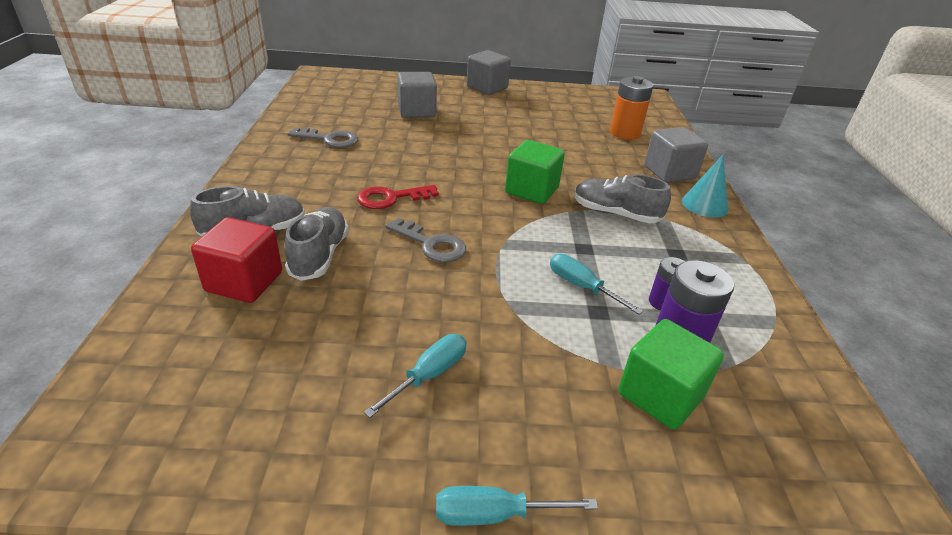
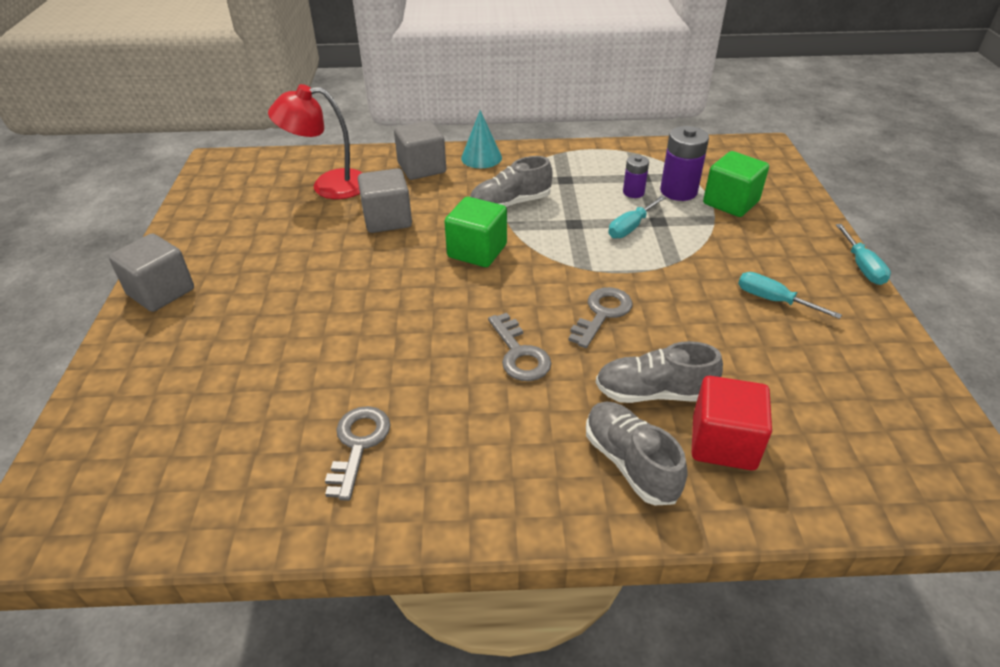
camera: 90 degrees left, 5 degrees up
(391, 198) = (519, 354): red key -> grey key
(417, 111) = (250, 359): grey cube -> grey cube (387, 219)
(615, 214) = (510, 204): grey shoe -> grey shoe turned 45 degrees clockwise
(625, 133) = (329, 185): orange battery -> red lamp

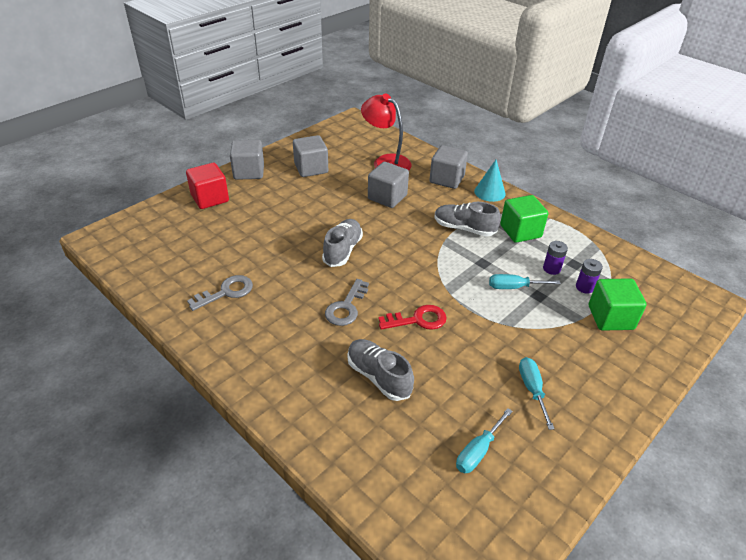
camera: 45 degrees right, 0 degrees up
(245, 240) = (311, 168): none -> grey cube
(477, 251) = (406, 242): green cube -> green cube (520, 231)
(602, 313) = (418, 320): grey key -> red key
(630, 463) = (315, 395): grey shoe -> grey shoe (343, 250)
(678, 191) = (584, 287): purple battery -> purple battery, size x0.58
(723, 443) = (372, 428): red cube -> red cube (210, 198)
(862, 266) = (637, 420): turquoise screwdriver -> turquoise screwdriver (478, 451)

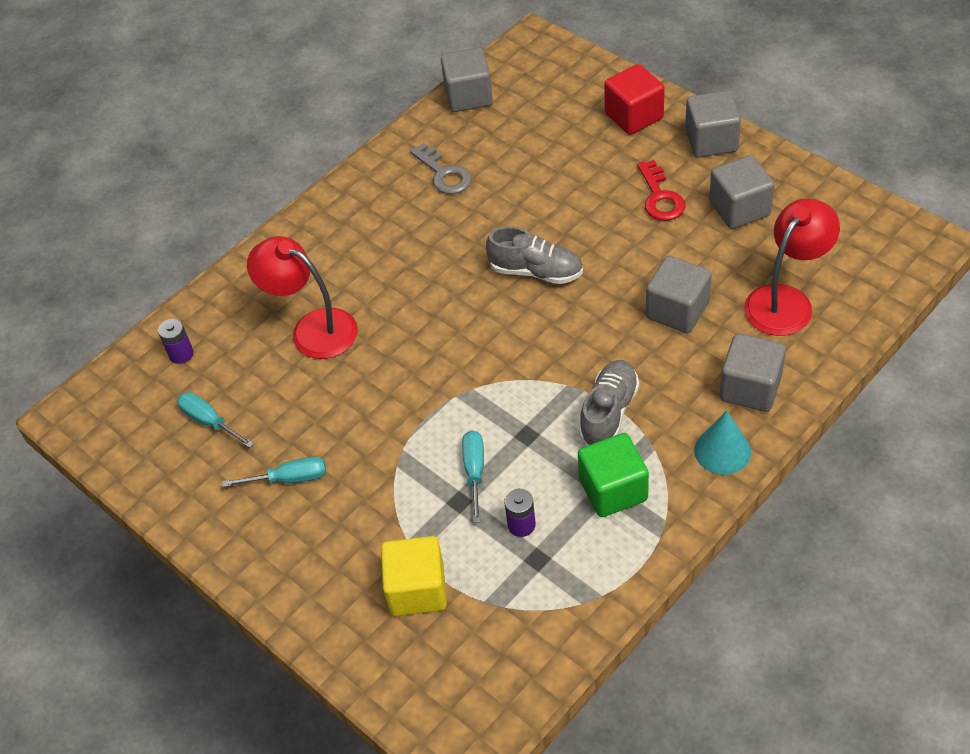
camera: 95 degrees right, 10 degrees up
(141, 275) = (468, 96): none -> grey cube
(346, 307) = (424, 287): grey key -> none
(378, 376) = (312, 329): grey shoe -> red lamp
(418, 320) = (404, 361): red key -> red key (660, 197)
(584, 287) = (481, 565): purple battery -> purple battery (181, 354)
(610, 317) = (417, 590): green cube -> yellow cube

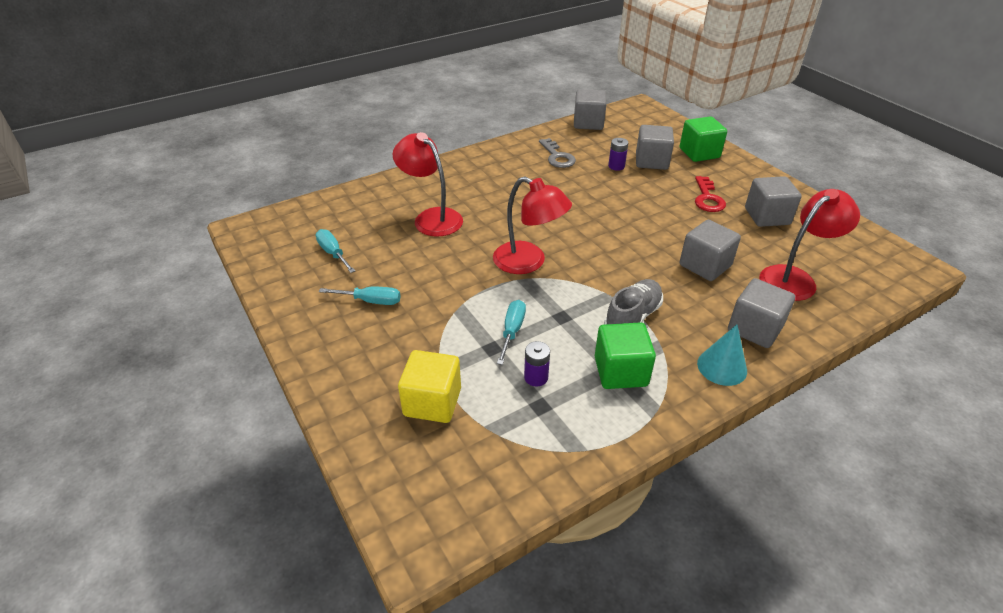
camera: 10 degrees right, 10 degrees down
(181, 354) = (336, 212): purple battery -> purple battery (616, 166)
(462, 366) = (528, 262): none -> red lamp
(536, 271) = (603, 220): grey shoe -> none
(634, 116) = (699, 153): red cube -> green cube
(711, 141) = (753, 176): grey cube -> grey cube (651, 161)

